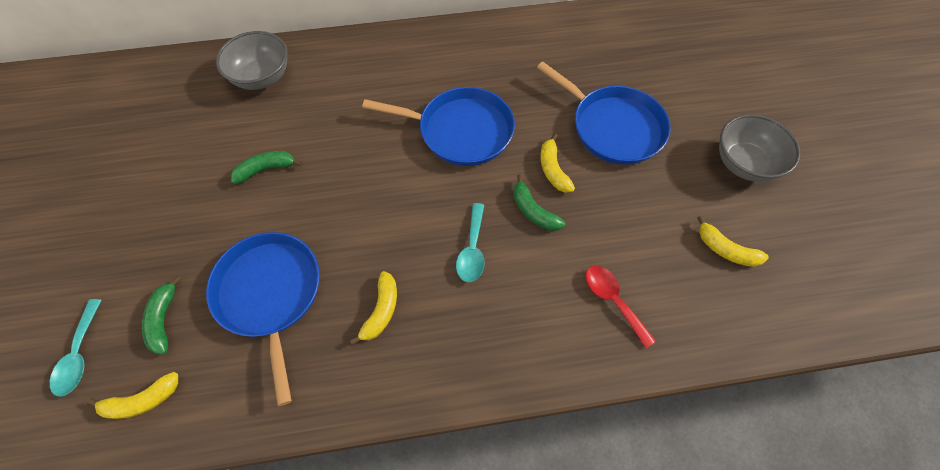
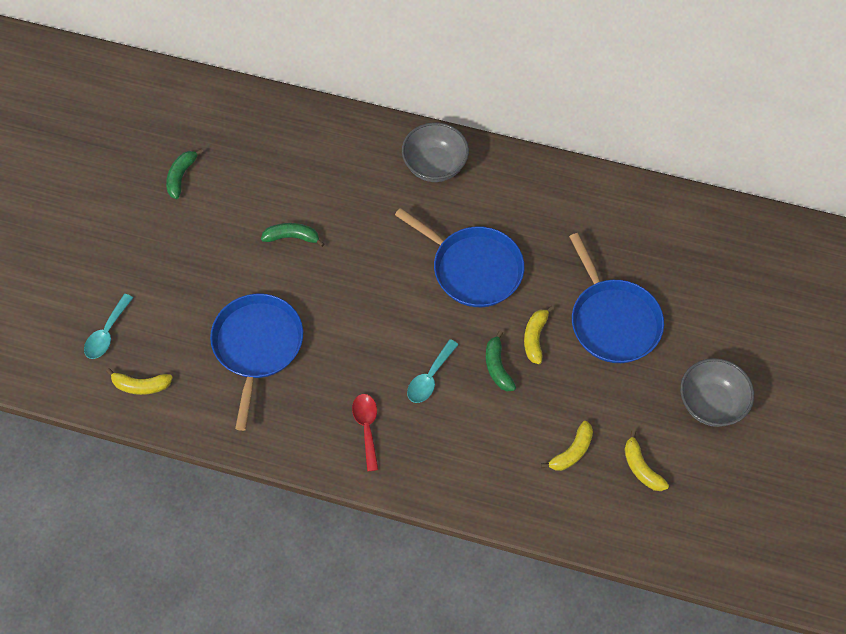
camera: 25 degrees right, 0 degrees up
(163, 320) = (173, 332): green banana -> green banana (181, 176)
(262, 77) = (321, 144): grey bowl -> grey bowl (435, 165)
(381, 311) = (335, 395): yellow banana -> yellow banana (572, 452)
(613, 300) = (521, 466): red spoon -> red spoon (366, 427)

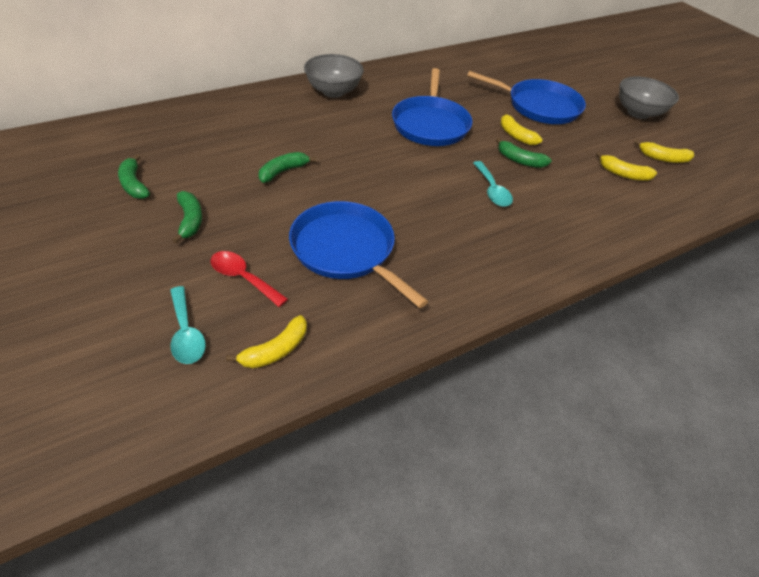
camera: 50 degrees left, 15 degrees down
(186, 241) = (190, 220): none -> green banana
(366, 427) = (498, 244): red spoon -> red spoon (243, 278)
(473, 268) = (430, 124): blue pan -> blue pan turned 105 degrees clockwise
(572, 452) = (623, 174): yellow banana -> yellow banana turned 120 degrees clockwise

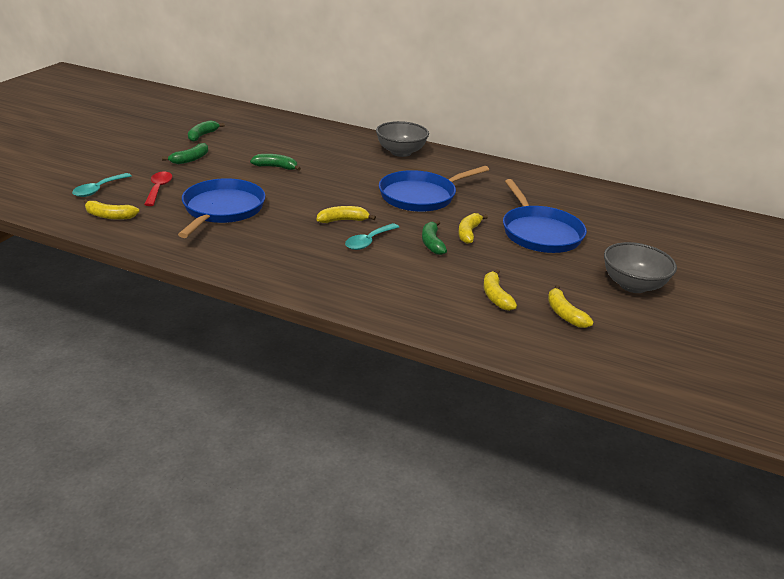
camera: 55 degrees right, 15 degrees down
(440, 185) = (343, 220): none -> yellow banana

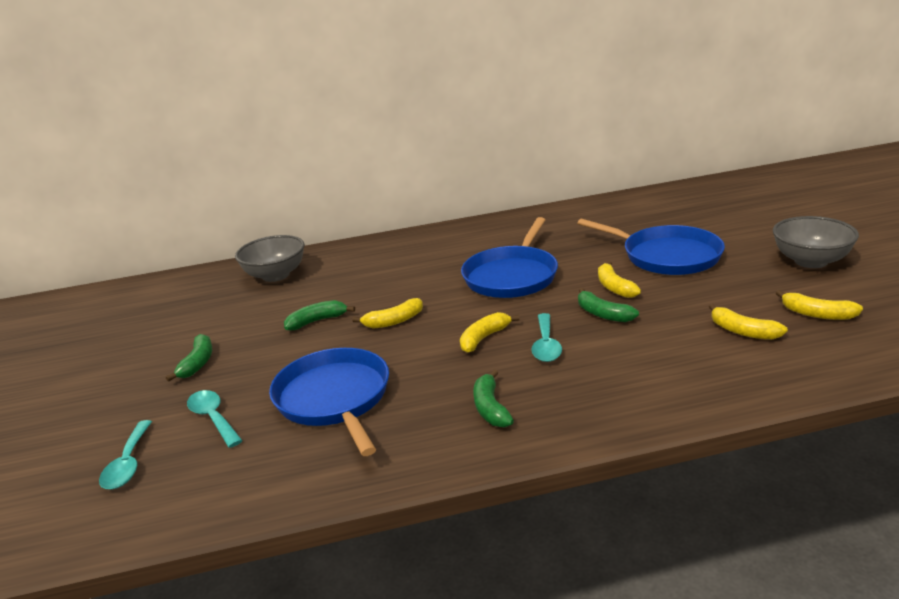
camera: 30 degrees left, 5 degrees down
(109, 216) = (200, 489): yellow banana -> yellow banana (394, 321)
(158, 189) = (213, 418): red spoon -> turquoise spoon
(202, 135) = (168, 330): green banana -> green banana (490, 408)
(401, 152) = (420, 245): grey bowl -> grey bowl (275, 275)

